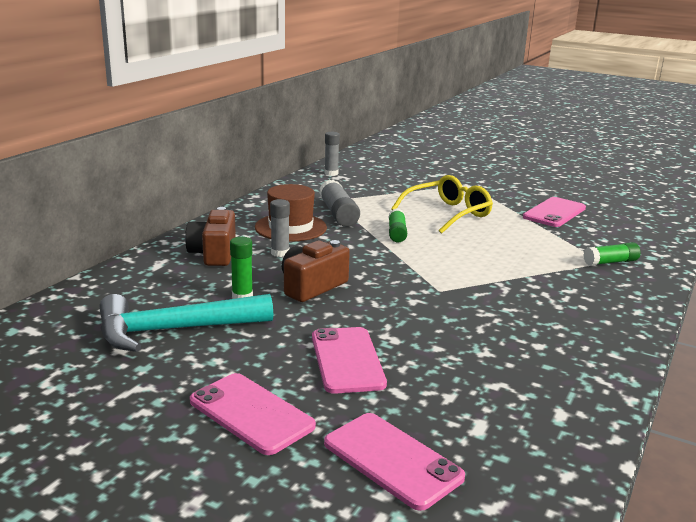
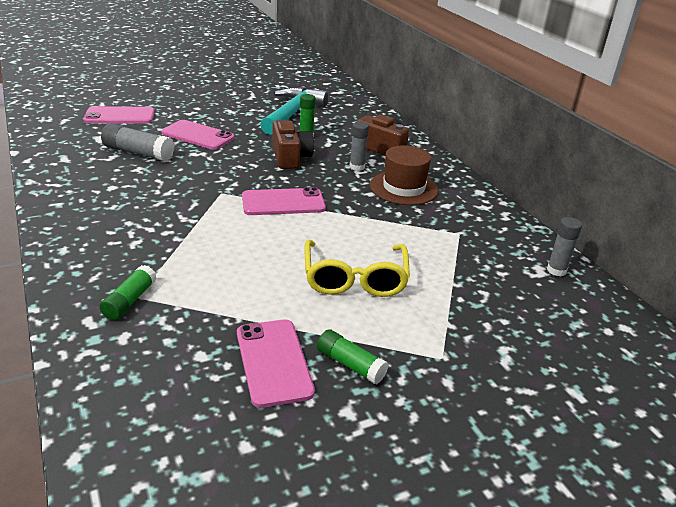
camera: 125 degrees right, 10 degrees up
(251, 413) = (196, 106): pink phone -> pink phone (283, 202)
(338, 214) = (415, 220): grey glue stick -> grey glue stick (138, 153)
(397, 233) = (339, 226): green glue stick -> green glue stick (350, 364)

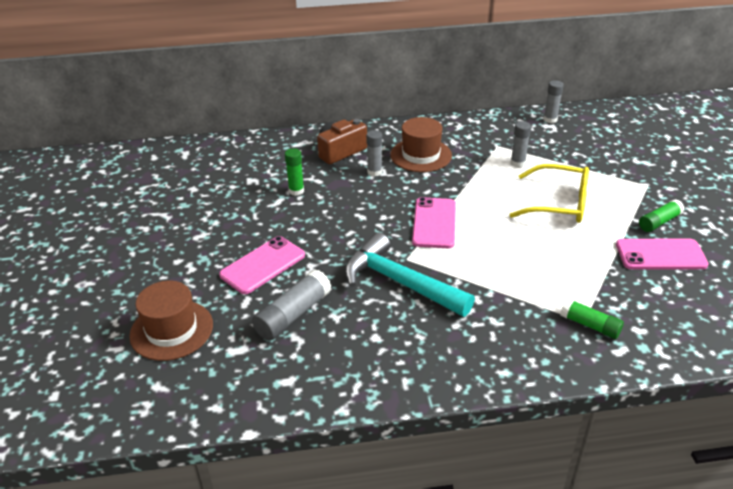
camera: 70 degrees left, 5 degrees up
(120, 116) = (171, 330): pink phone -> brown hat
(290, 157) = (342, 207): brown camera -> none
(292, 113) = (230, 192): turquoise hammer -> turquoise hammer (399, 282)
(428, 248) = (518, 163): none -> grey glue stick

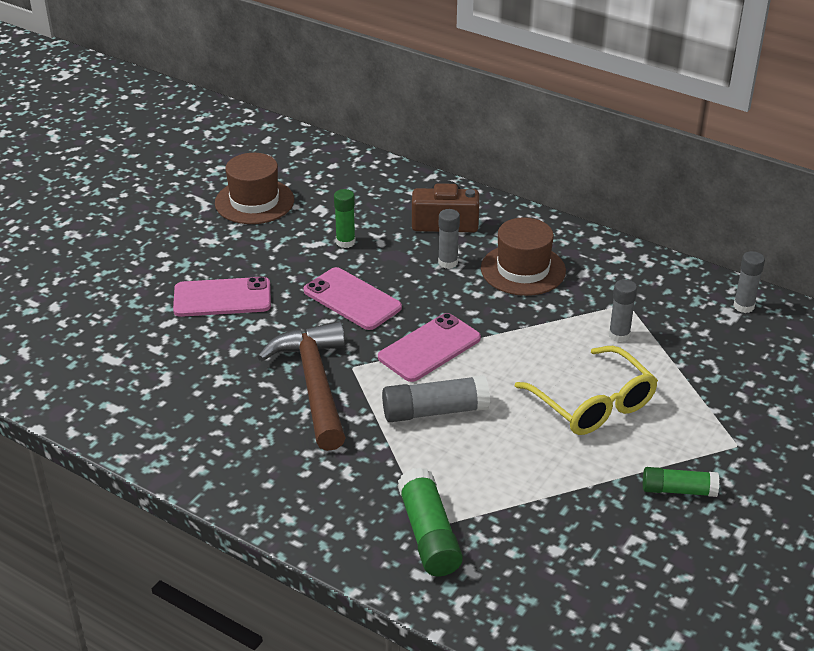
camera: 40 degrees right, 0 degrees up
(171, 330) = (86, 312): brown hat -> brown hat (254, 202)
(293, 315) = (188, 357): grey glue stick -> grey glue stick (435, 411)
(399, 282) = (314, 384): turquoise hammer -> brown hammer
(590, 325) = (429, 534): green glue stick -> green glue stick, size x1.52
(660, 255) = (619, 522): pink phone -> pink phone (352, 299)

